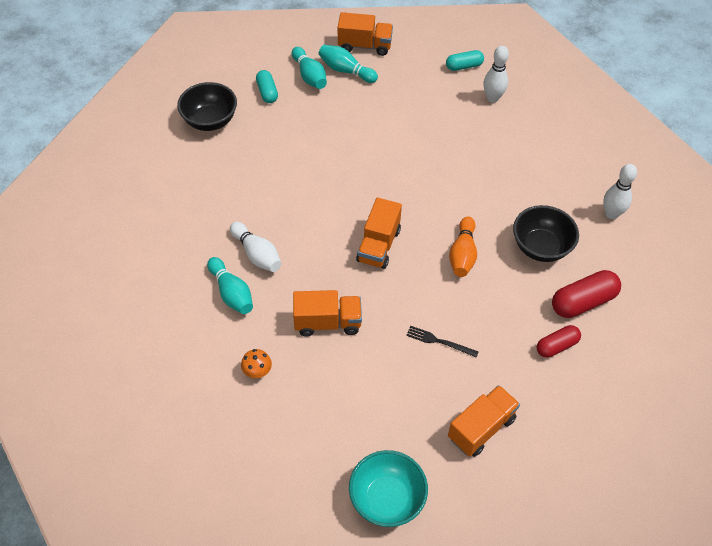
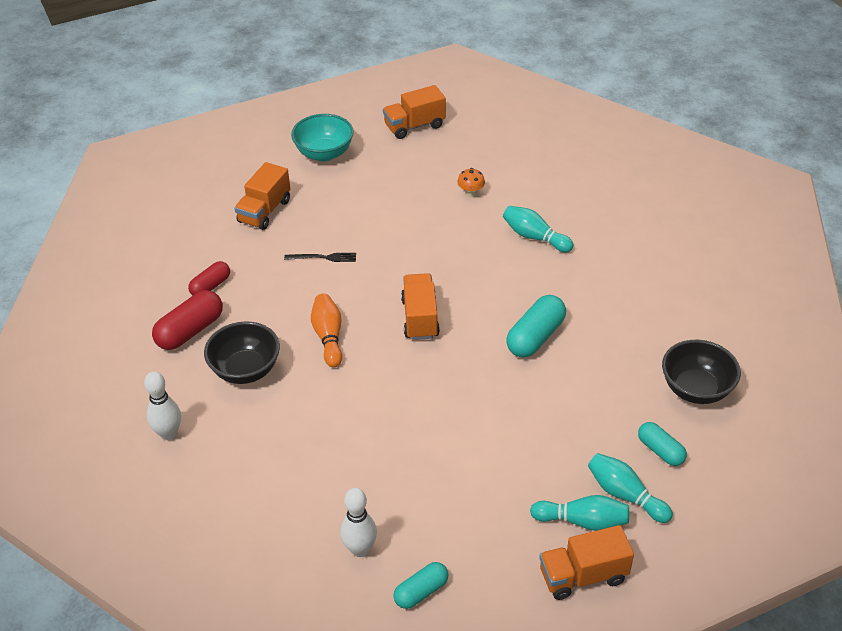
camera: 160 degrees right, 10 degrees down
(257, 254) = (535, 273): white bowling pin -> none
(295, 197) = (535, 337): none -> turquoise capsule
(327, 322) = (432, 242): orange truck -> orange truck (414, 126)

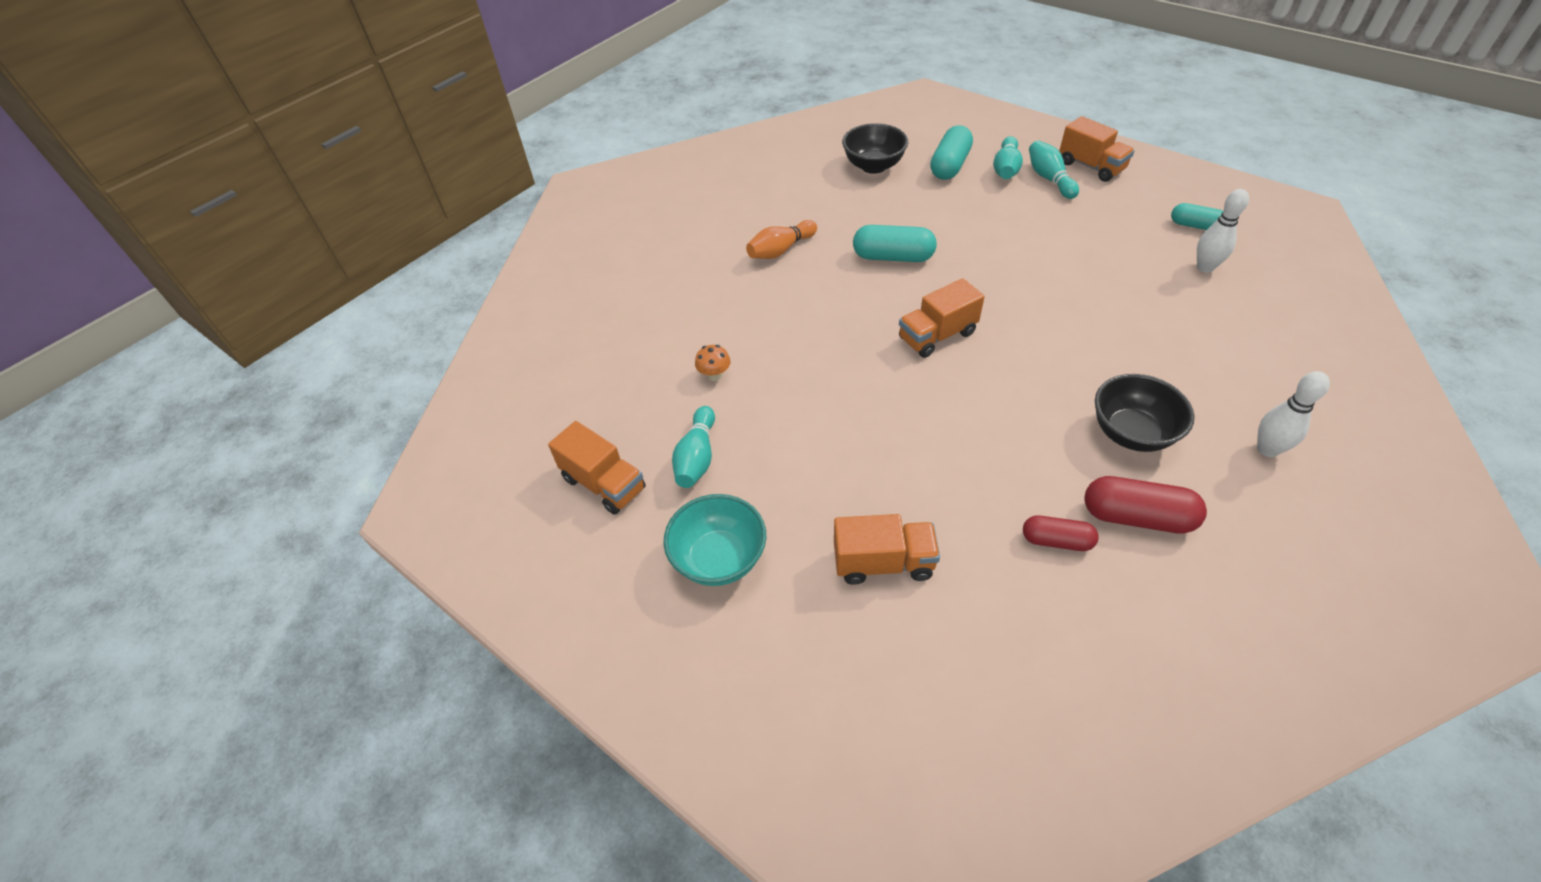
camera: 115 degrees left, 5 degrees up
(323, 257) = (917, 454): black fork -> none
(328, 337) = (1024, 390): orange bowling pin -> orange bowling pin (780, 250)
(534, 237) = (756, 302): turquoise bowling pin -> turquoise bowling pin (697, 457)
(660, 451) = (949, 165): turquoise capsule -> turquoise capsule, size x1.58

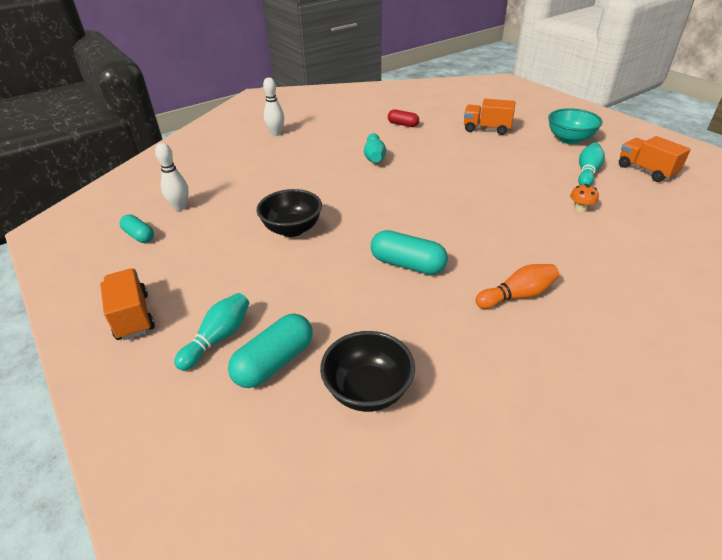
camera: 165 degrees left, 10 degrees down
(937, 336) = (406, 203): orange truck -> none
(1049, 179) = (190, 312): turquoise bowling pin -> turquoise bowling pin (374, 156)
(1131, 433) = (332, 146): black bowl -> black bowl (292, 229)
(1136, 517) = (361, 125): red capsule -> none

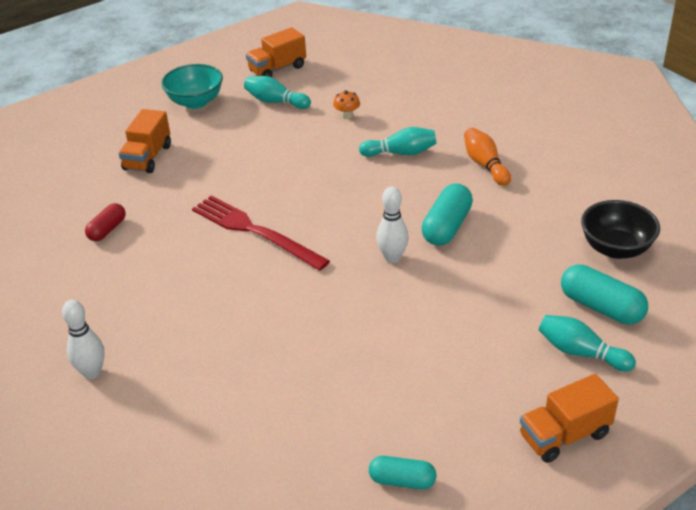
camera: 90 degrees left, 0 degrees up
(139, 236) = (402, 480): turquoise capsule -> turquoise capsule turned 60 degrees clockwise
(180, 207) = (326, 450): white bowling pin -> white bowling pin (392, 258)
(292, 229) = (384, 319): black bowl -> none
(374, 156) = (204, 256): turquoise bowling pin -> turquoise bowling pin (401, 153)
(401, 173) = (255, 231): none -> red fork

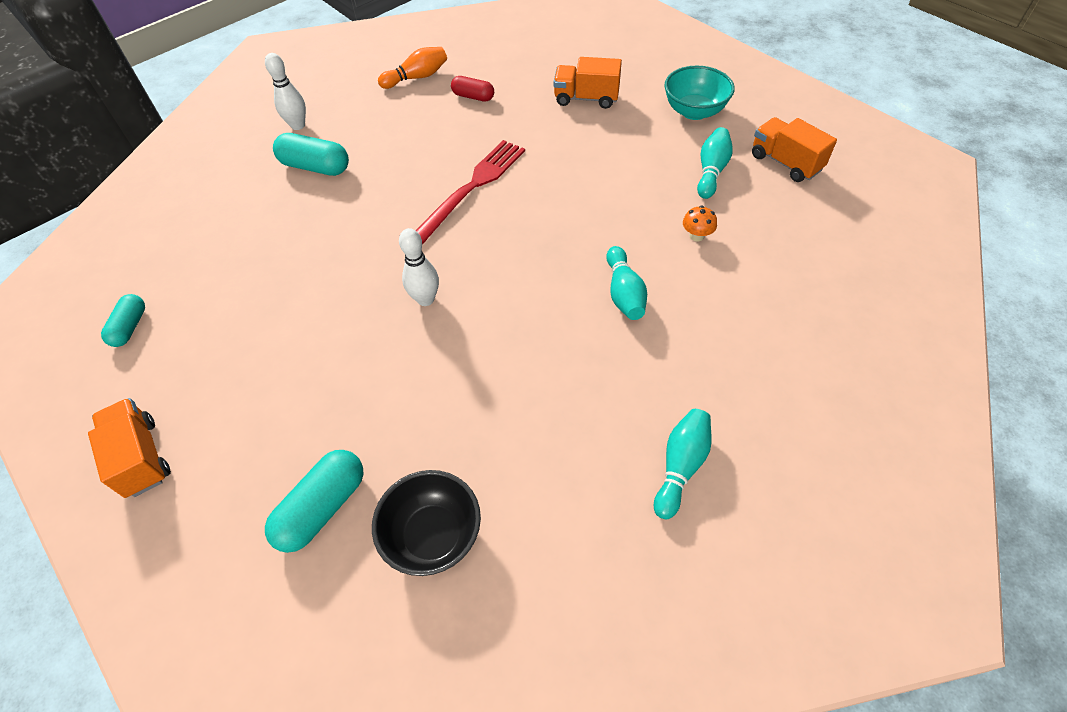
camera: 85 degrees right, 15 degrees up
(447, 227) = (479, 345): turquoise capsule -> turquoise capsule (315, 167)
(485, 165) = (609, 382): orange bowling pin -> orange bowling pin (417, 77)
(581, 352) = (252, 480): turquoise bowling pin -> turquoise bowling pin (680, 466)

